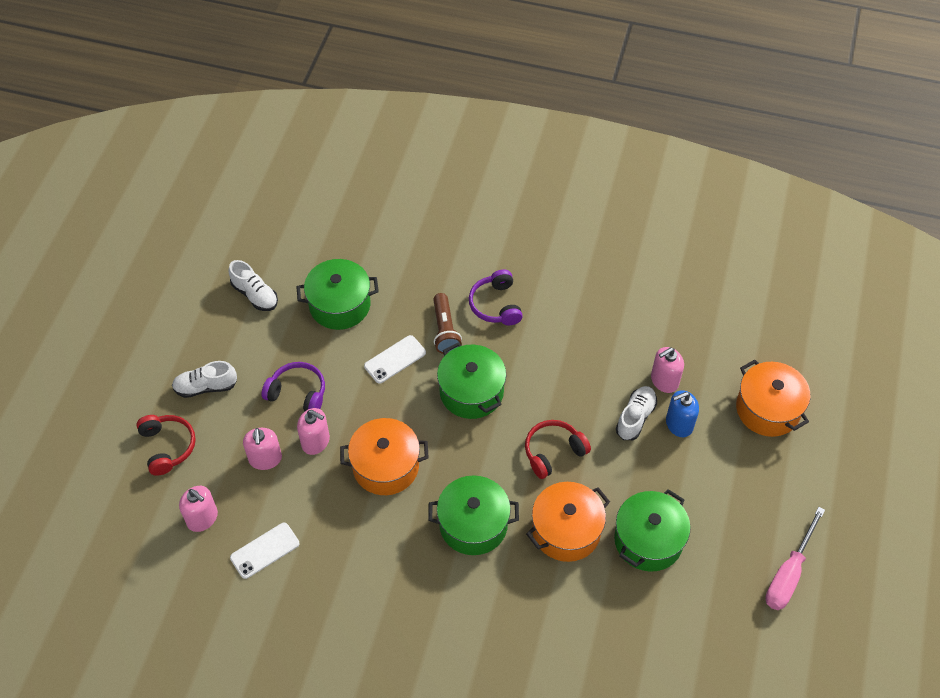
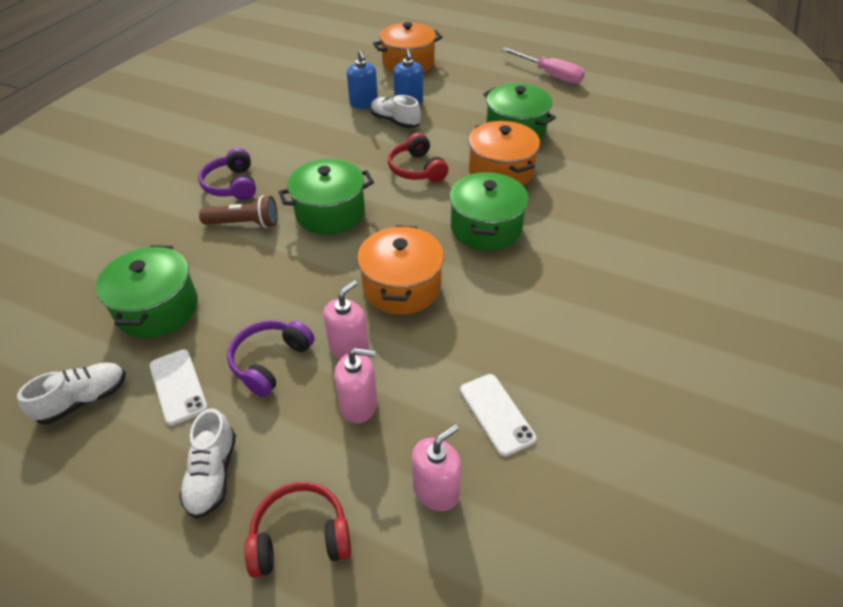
camera: 80 degrees left, 10 degrees down
(395, 359) = (262, 266): white phone -> white phone (178, 386)
(496, 305) = (232, 185): purple headphones -> purple headphones turned 75 degrees clockwise
(664, 380) = (364, 103): pink soap dispenser -> blue soap dispenser

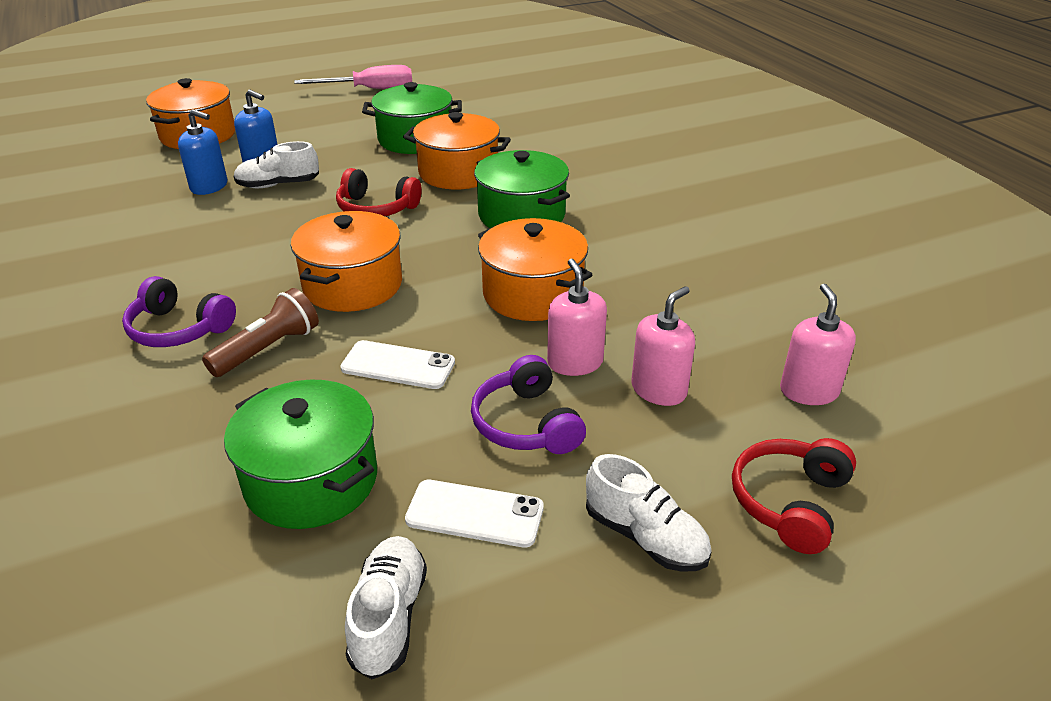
camera: 50 degrees left, 10 degrees down
(330, 213) = (353, 285): green pot -> orange pot
(496, 414) = (755, 319): white phone -> white phone (398, 365)

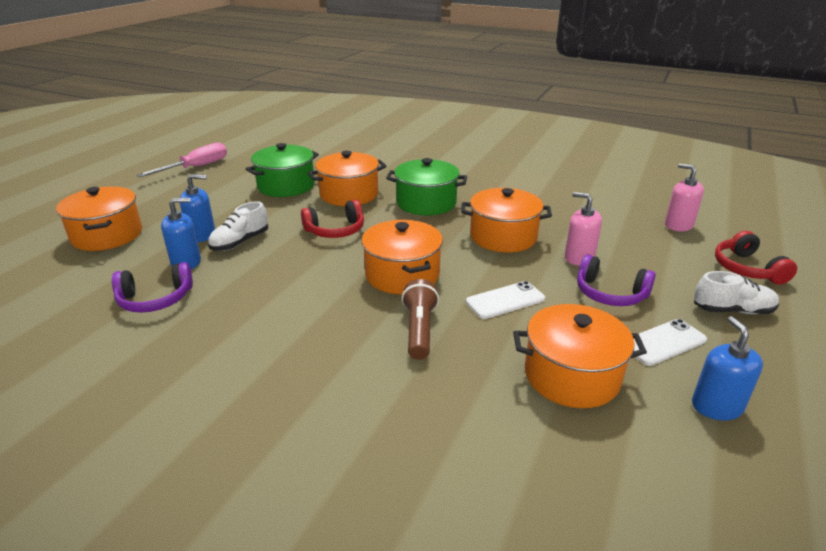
camera: 40 degrees left, 5 degrees down
(179, 329) = (339, 349): purple headphones -> purple headphones (155, 299)
(311, 480) = (571, 376): green pot -> orange pot
(389, 617) = (716, 406): white shoe -> blue soap dispenser
(658, 390) = (631, 252): pink soap dispenser -> none

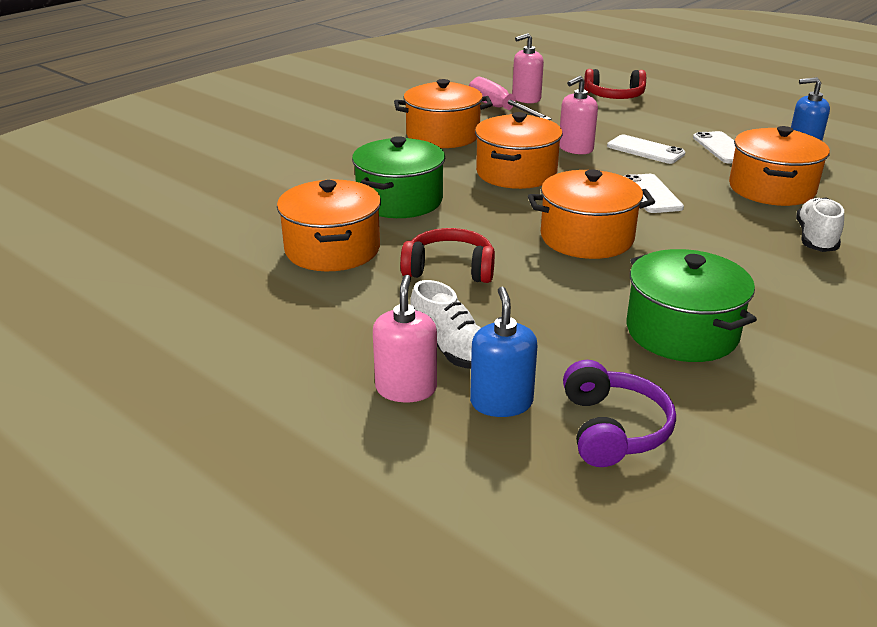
camera: 75 degrees left, 0 degrees up
(107, 235) = (348, 511): orange pot -> orange pot (443, 135)
(196, 167) = (58, 403): pink screwdriver -> pink screwdriver (499, 109)
(202, 235) = (406, 388): blue soap dispenser -> pink soap dispenser
(286, 186) = (255, 300): green pot -> green pot (681, 332)
(335, 230) = (449, 269): red headphones -> red headphones turned 75 degrees counterclockwise
(419, 330) = (701, 242): brown flashlight -> none
(610, 293) = (645, 150): purple headphones -> white phone
(732, 310) = (677, 116): white shoe -> white shoe (815, 239)

